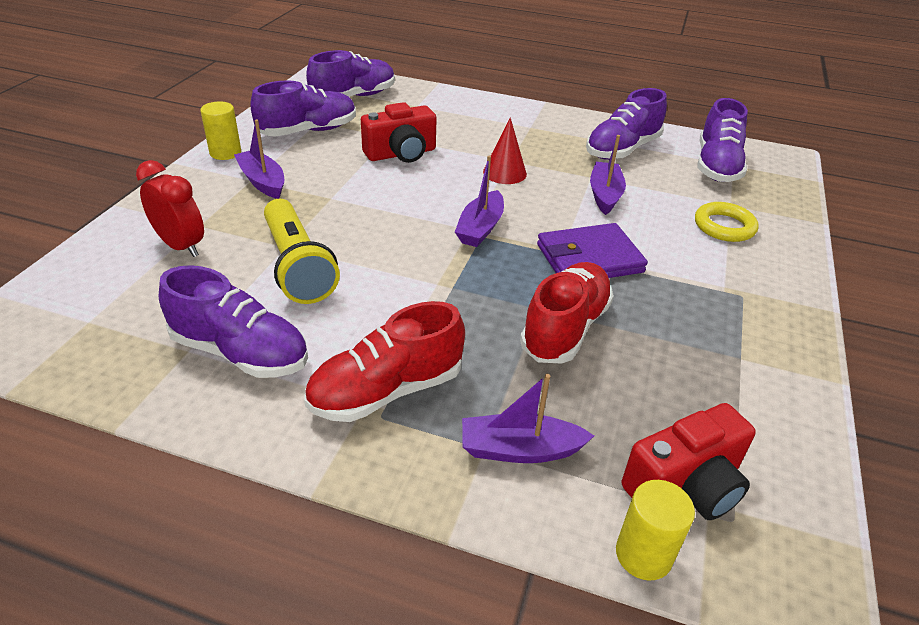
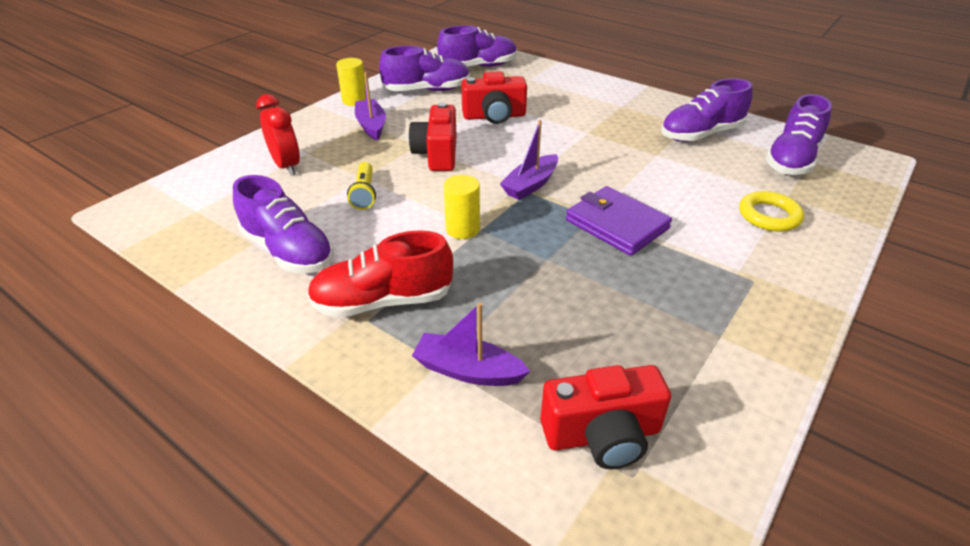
camera: 20 degrees right, 0 degrees up
(297, 266) = (364, 194): yellow flashlight -> yellow flashlight, size x0.56
(359, 206) = (437, 154): none -> red camera
(504, 173) = (577, 142): red cone -> none
(565, 328) = (562, 279): red shoe -> none
(589, 258) = (617, 224): purple wallet -> purple wallet turned 45 degrees clockwise
(604, 195) = (661, 172): purple boat -> none
(643, 555) = (530, 483): yellow cylinder -> yellow cylinder (462, 229)

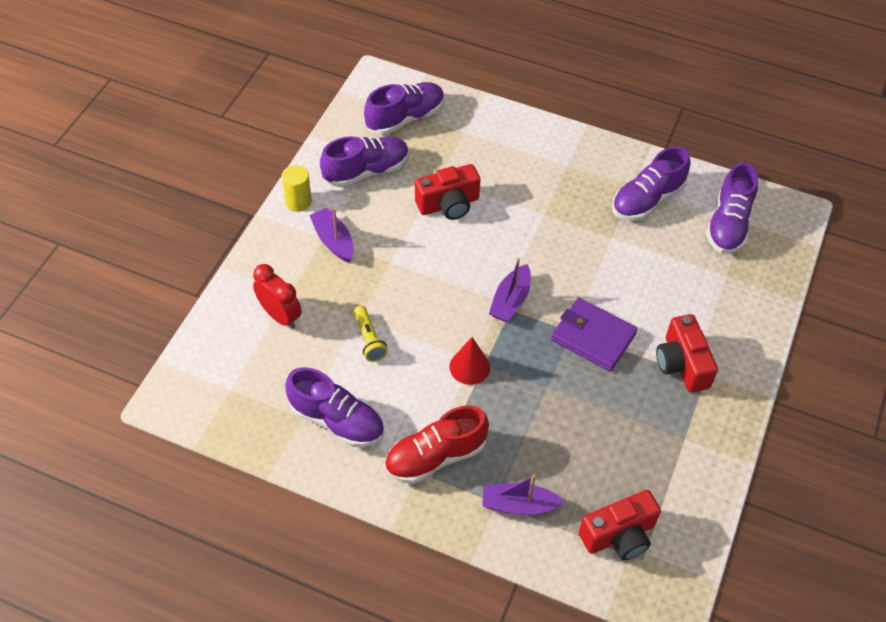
camera: 15 degrees left, 15 degrees up
(437, 154) = (414, 273): red camera -> red camera (682, 364)
(462, 229) = (469, 367): yellow cylinder -> red cone
(769, 216) = (712, 303): yellow ring -> none

